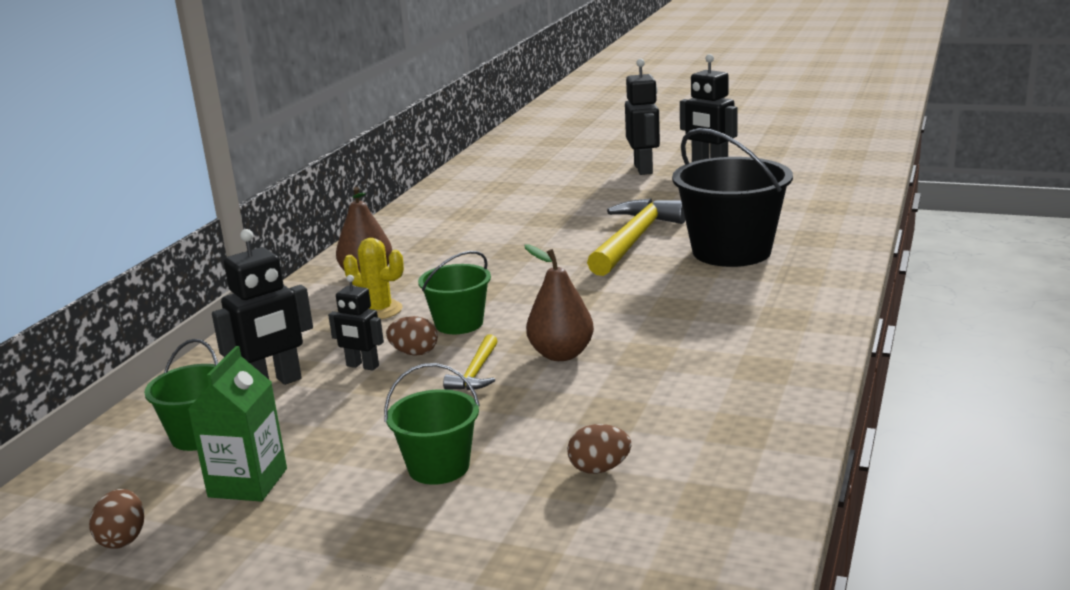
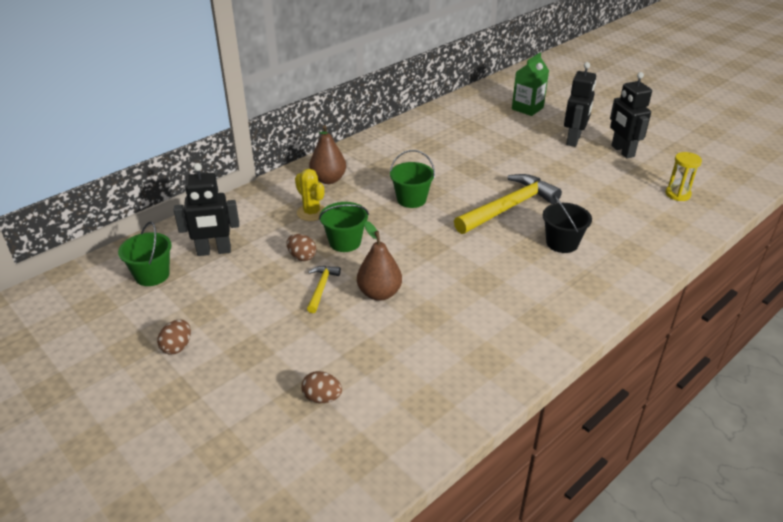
camera: 25 degrees right, 15 degrees up
(123, 539) = (67, 334): brown egg -> brown egg (177, 347)
(248, 483) = (147, 321): green carton -> green carton (527, 108)
(362, 366) = (267, 256): black robot -> none
(438, 467) = (243, 355): green bucket -> green bucket (411, 199)
(476, 372) = (321, 288): yellow hammer -> yellow hammer turned 150 degrees clockwise
(731, 251) = (562, 243): black bucket -> black bucket, size x0.56
(809, 183) = (677, 194): none -> yellow hourglass

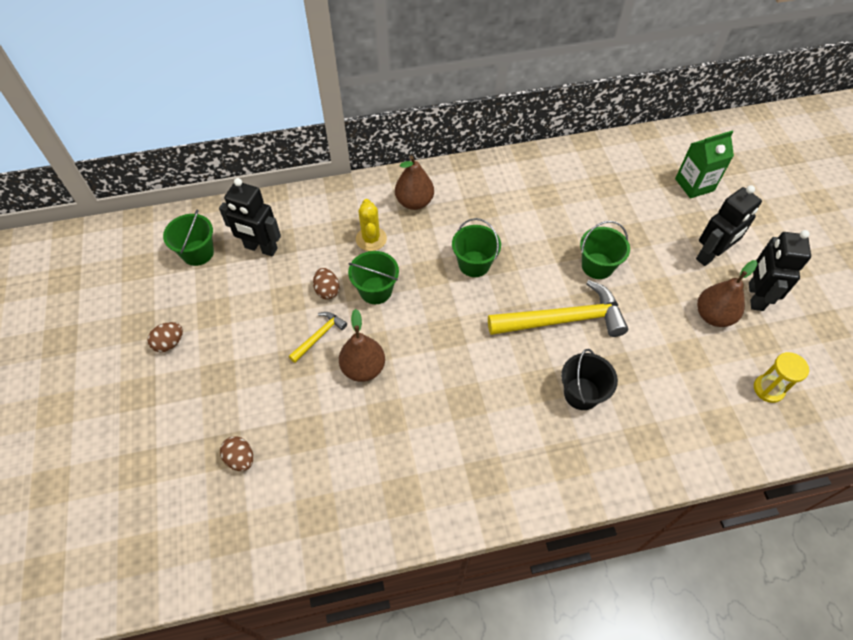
camera: 30 degrees right, 20 degrees up
(504, 170) = (597, 266): none -> green bucket
(606, 170) = (713, 316): none -> brown pear

